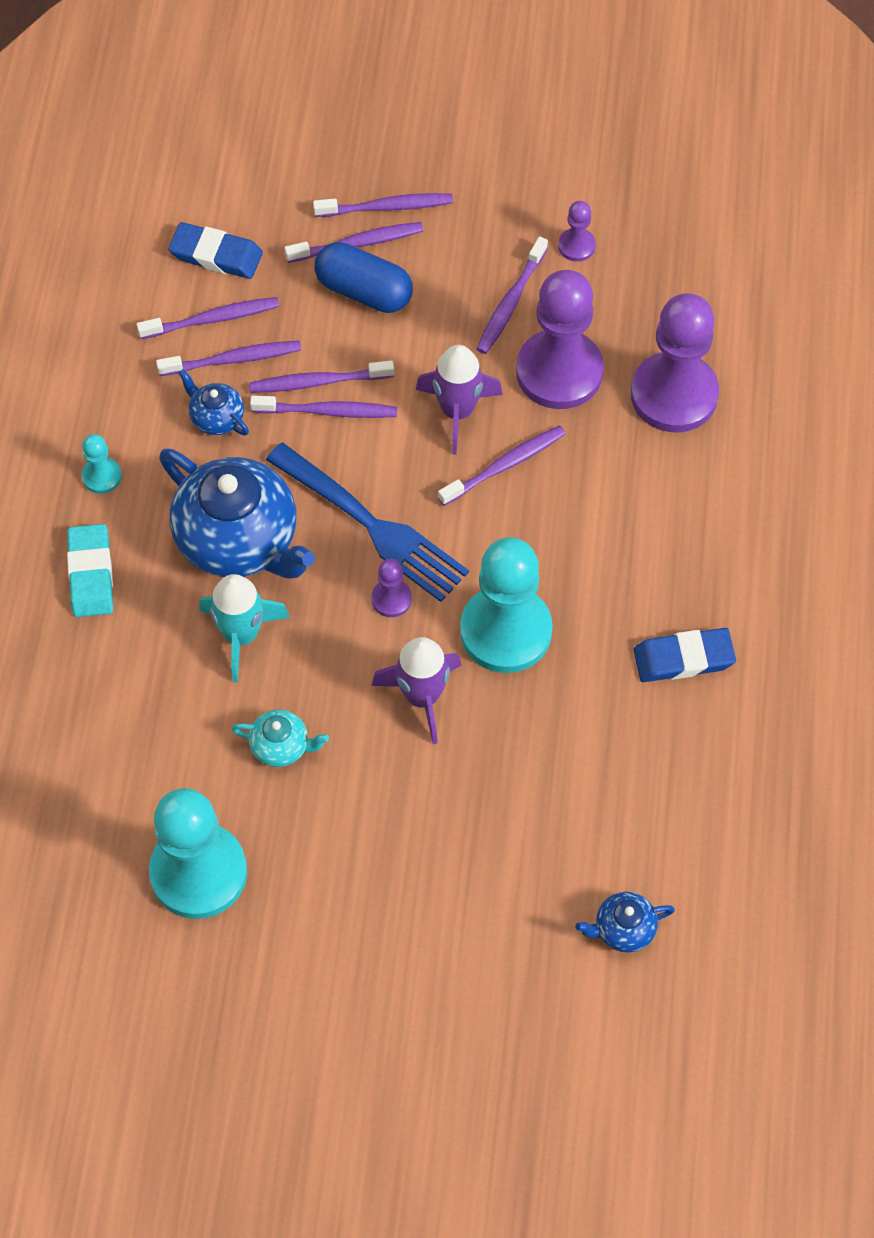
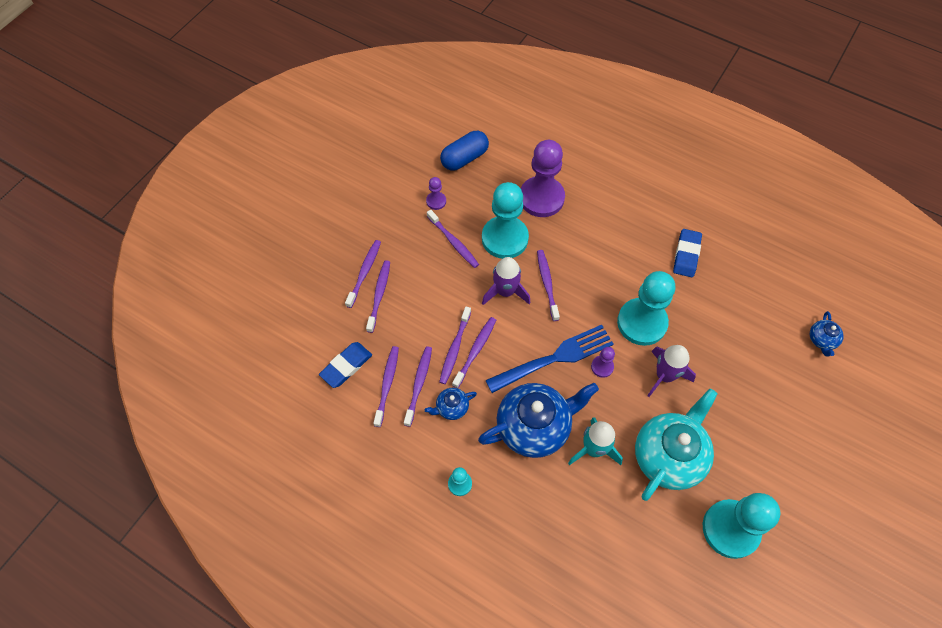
camera: 65 degrees left, 0 degrees up
(91, 574) = (521, 515): turquoise eraser -> none
(281, 746) = (669, 456): turquoise teapot -> turquoise teapot, size x2.22
(364, 291) = (410, 304): blue capsule -> blue capsule (464, 158)
(559, 372) = (505, 238): purple pawn -> turquoise pawn

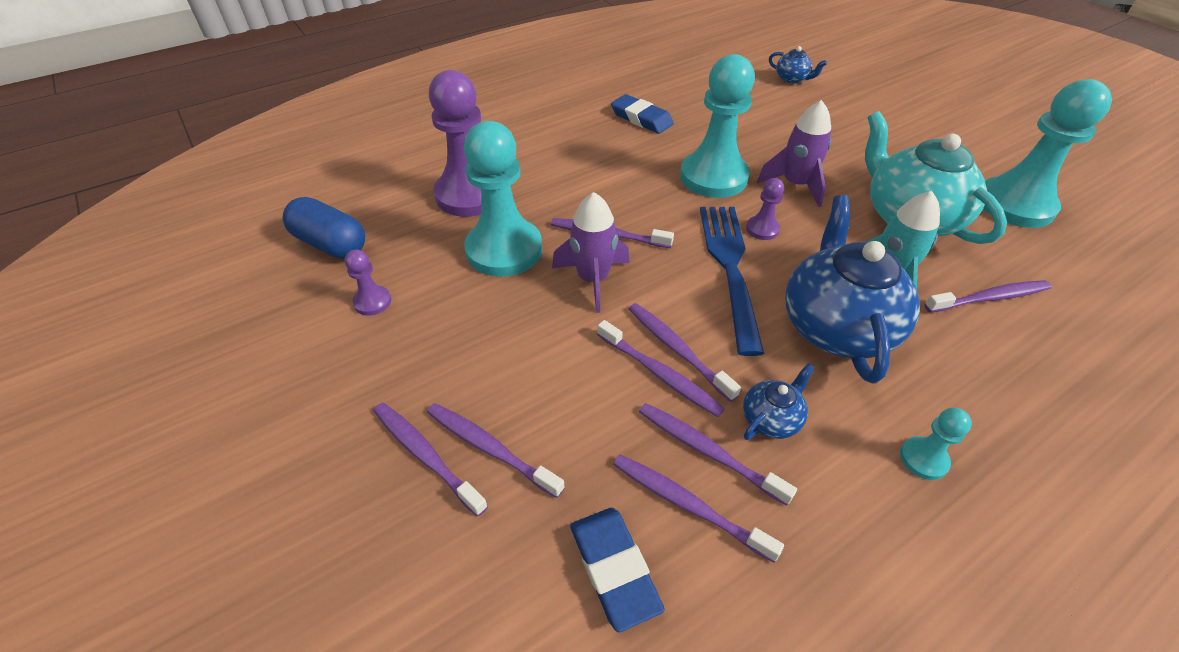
camera: 65 degrees left, 15 degrees down
(451, 408) = (771, 419): blue teapot -> blue teapot turned 135 degrees counterclockwise
(453, 242) = (464, 307): purple toothbrush -> purple toothbrush (989, 298)
(464, 158) = (331, 244): blue capsule -> blue capsule turned 45 degrees counterclockwise

